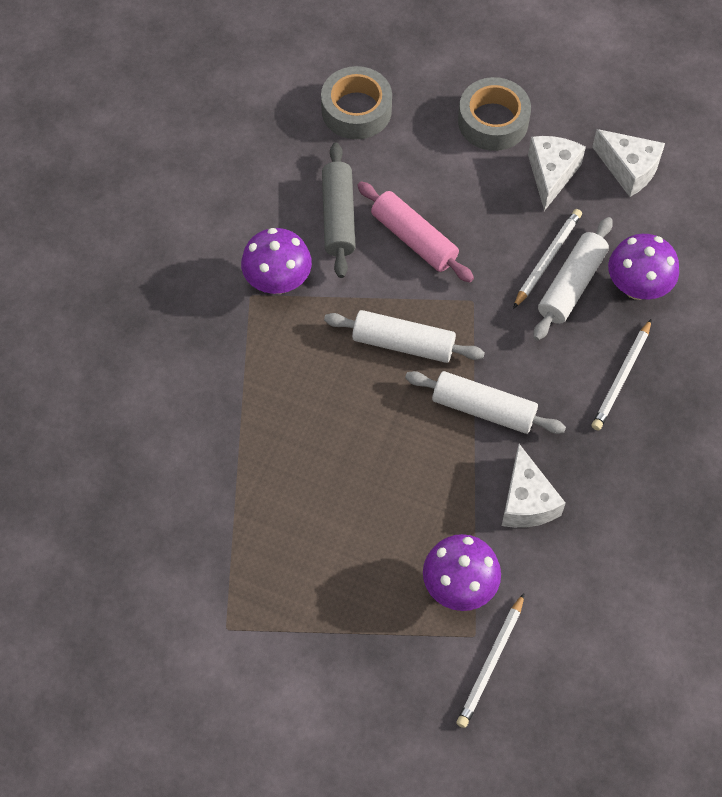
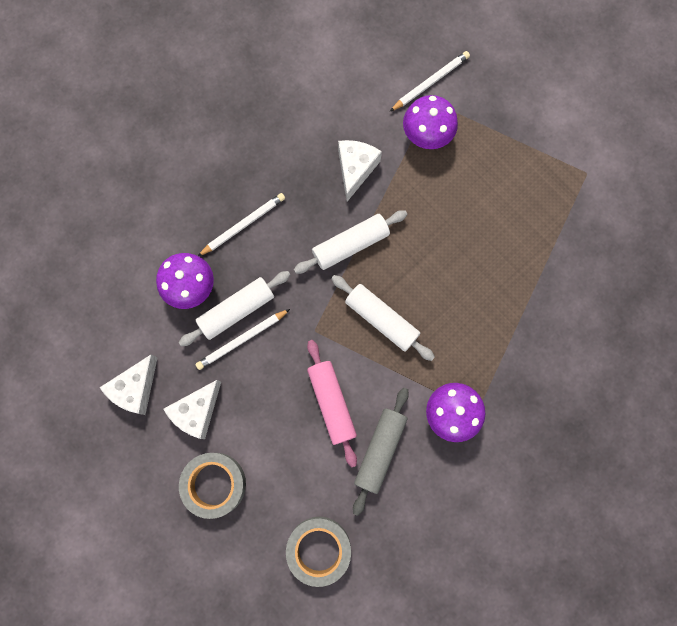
camera: 155 degrees left, 15 degrees up
(483, 409) = (350, 245): white rolling pin -> white rolling pin turned 75 degrees counterclockwise
(628, 169) = (135, 389): white cheese -> white cheese turned 120 degrees counterclockwise

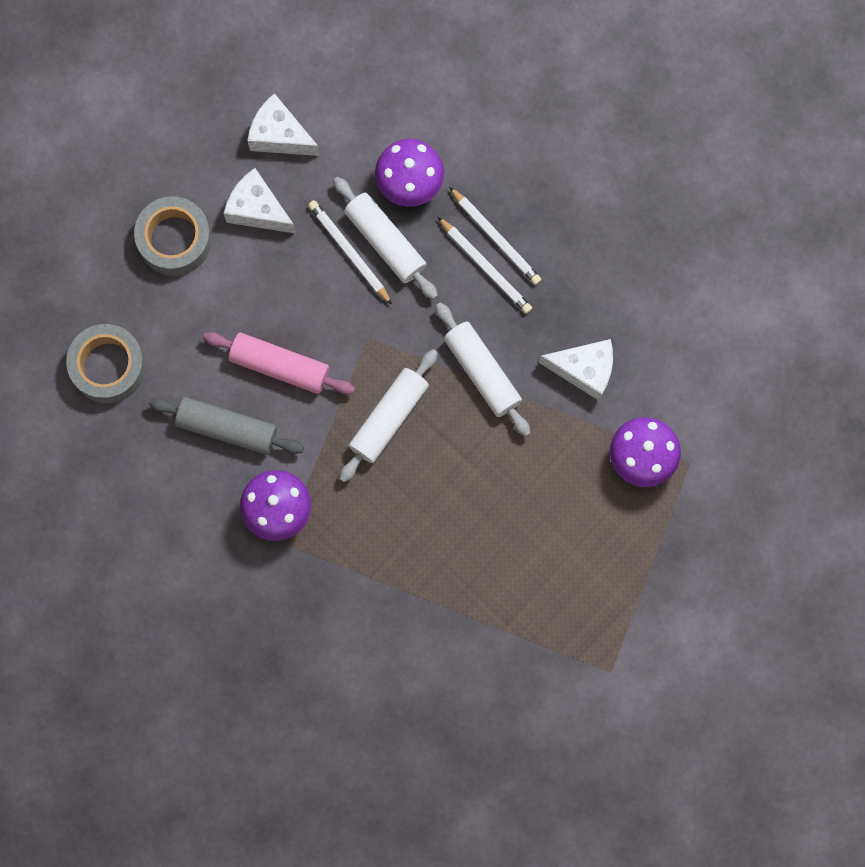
camera: 85 degrees right, 0 degrees up
(331, 403) = (280, 366): pink rolling pin -> pink rolling pin turned 45 degrees clockwise
(430, 82) = (718, 458): white pencil -> white pencil (485, 267)

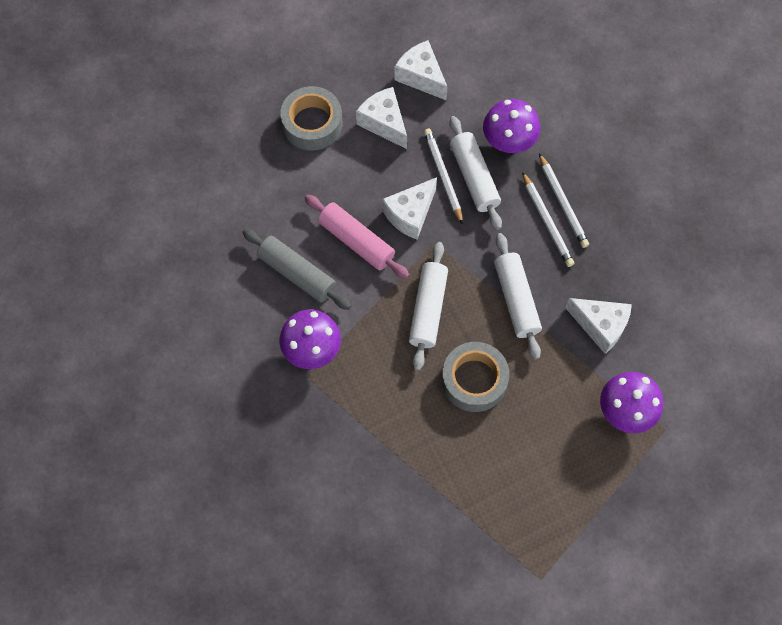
camera: 20 degrees right, 10 degrees down
(108, 366) = (224, 197): grey tape -> grey tape (474, 380)
(329, 312) = (410, 214): none -> white cheese
(389, 418) = (428, 309): white rolling pin -> white rolling pin turned 45 degrees counterclockwise

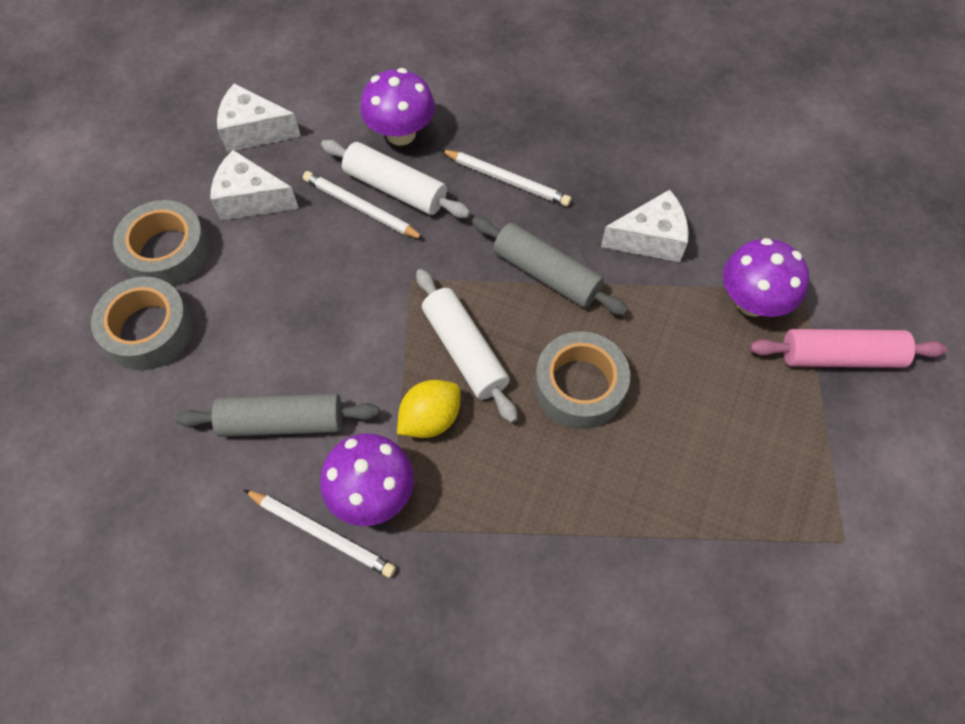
camera: 40 degrees left, 5 degrees down
(267, 166) = (148, 330): none -> grey tape
(356, 241) = (323, 337): pink rolling pin -> pink rolling pin (840, 356)
(376, 333) = (430, 419): none -> yellow lemon
(410, 214) = (359, 268): white cheese -> none
(516, 299) = (546, 274): white rolling pin -> grey rolling pin
(563, 203) = (506, 153): white pencil -> white pencil (322, 533)

